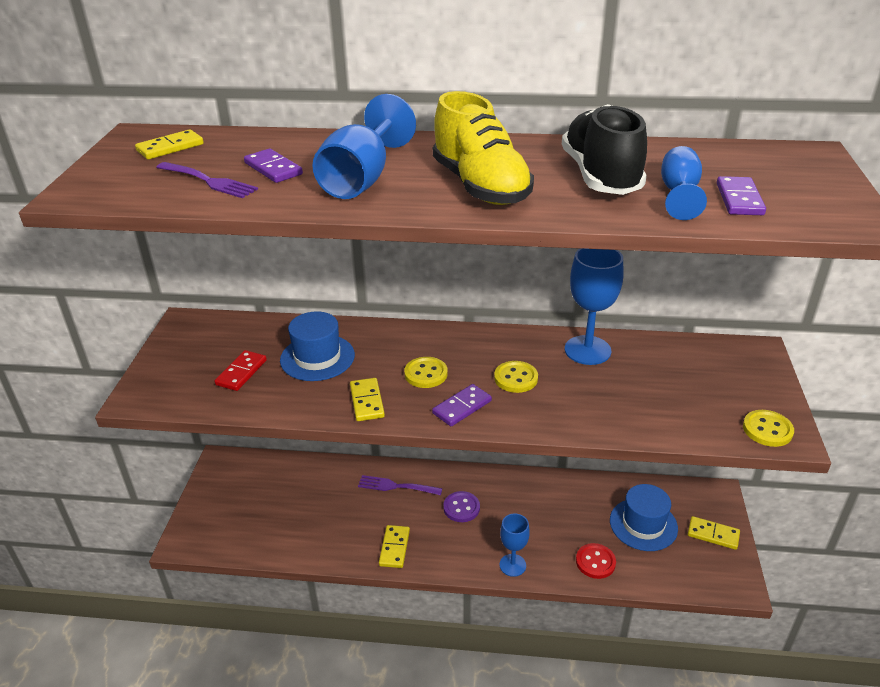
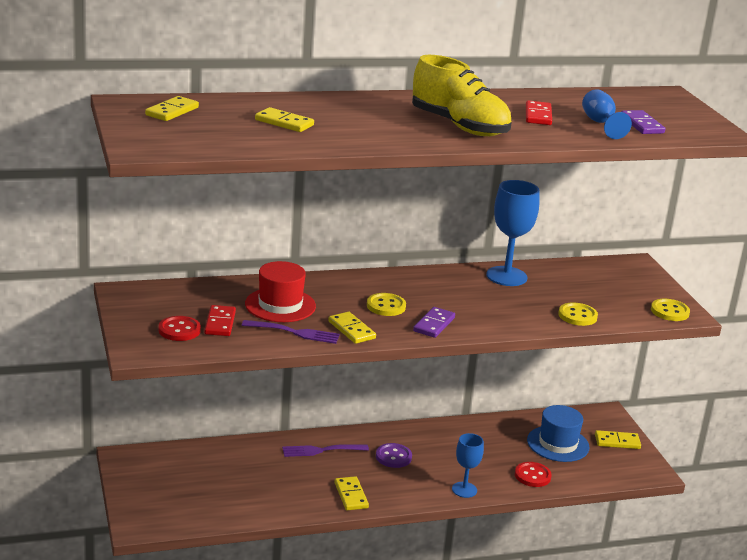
camera: 25 degrees left, 10 degrees down
(196, 376) = (179, 330): none -> red button
(209, 181) = (242, 134): purple fork -> purple fork (295, 332)
(273, 169) = (284, 123): purple domino -> yellow domino
(317, 357) = (280, 305): blue hat -> red hat
(362, 179) = (365, 126): blue goblet -> none
(516, 378) = (462, 301): yellow button -> yellow button (577, 316)
(600, 176) = (538, 115): black shoe -> red domino

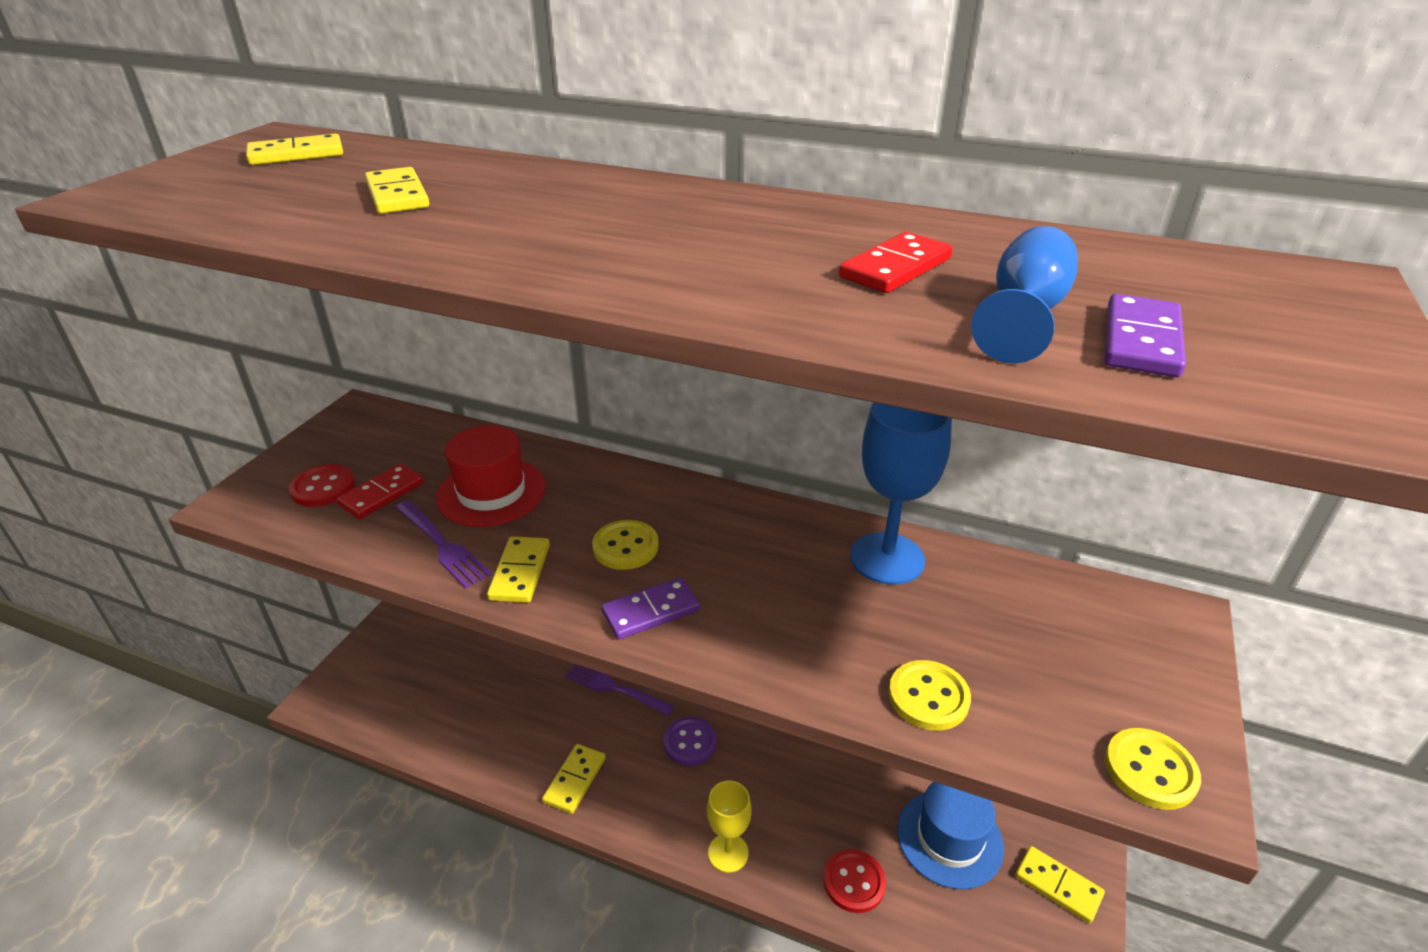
camera: 40 degrees right, 10 degrees up
(459, 126) = (679, 257): yellow shoe -> none
(464, 490) = (728, 853): blue goblet -> yellow goblet

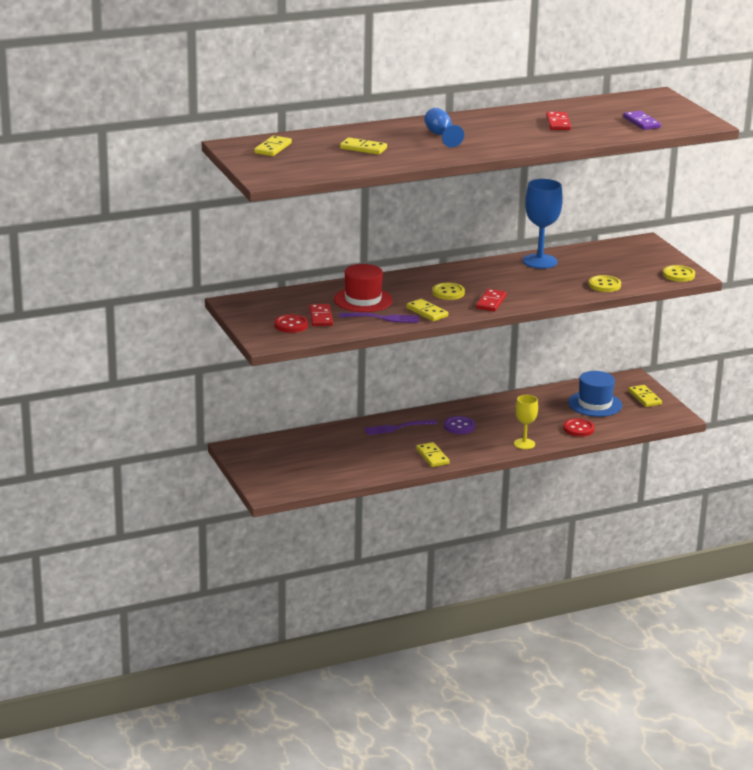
camera: 45 degrees left, 10 degrees down
(651, 611) = (491, 302): purple domino -> red domino
(1023, 315) = (609, 125): blue goblet -> blue goblet (440, 136)
(1058, 886) = (644, 398): yellow domino -> yellow domino turned 75 degrees clockwise

